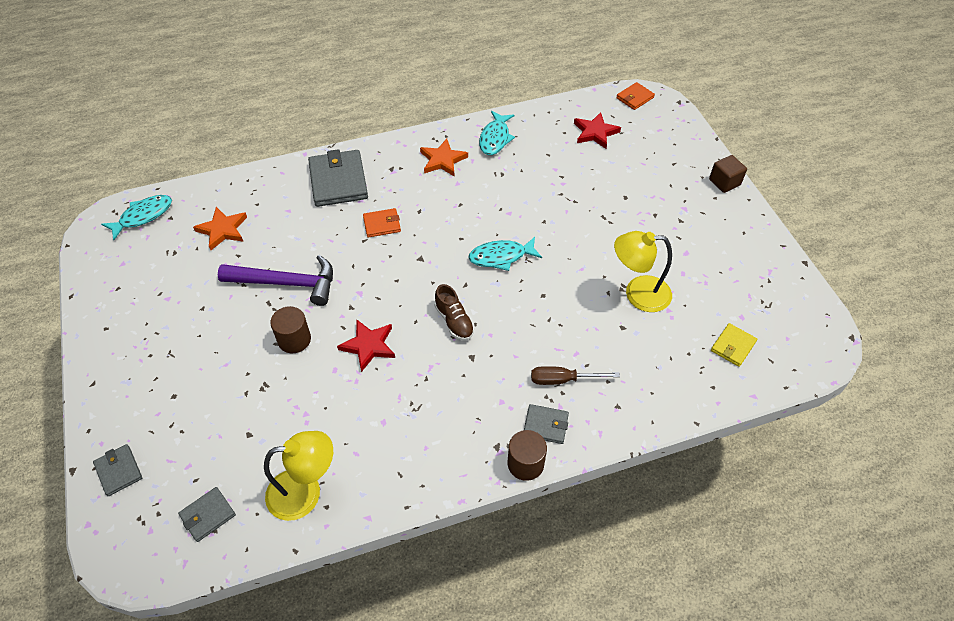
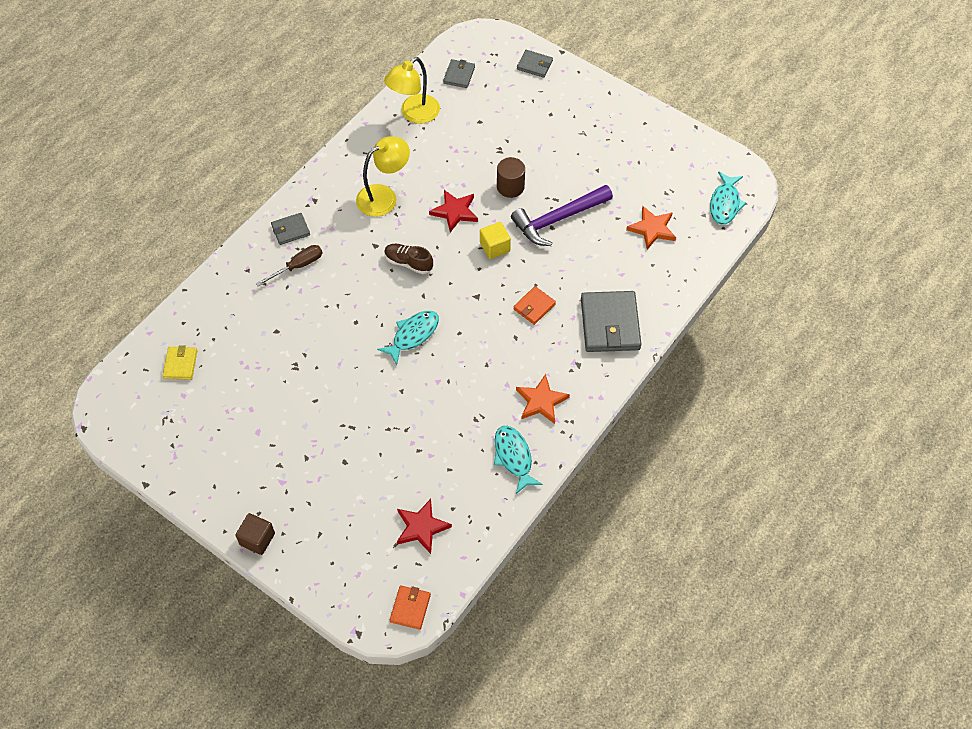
camera: 145 degrees right, 5 degrees up
(338, 181) = (610, 324): grey wallet -> grey wallet turned 45 degrees clockwise
(365, 290) = (495, 247): none -> yellow cube
(525, 463) = (289, 201): brown cylinder -> none
(638, 294) = (279, 367): yellow lamp -> yellow lamp (384, 196)

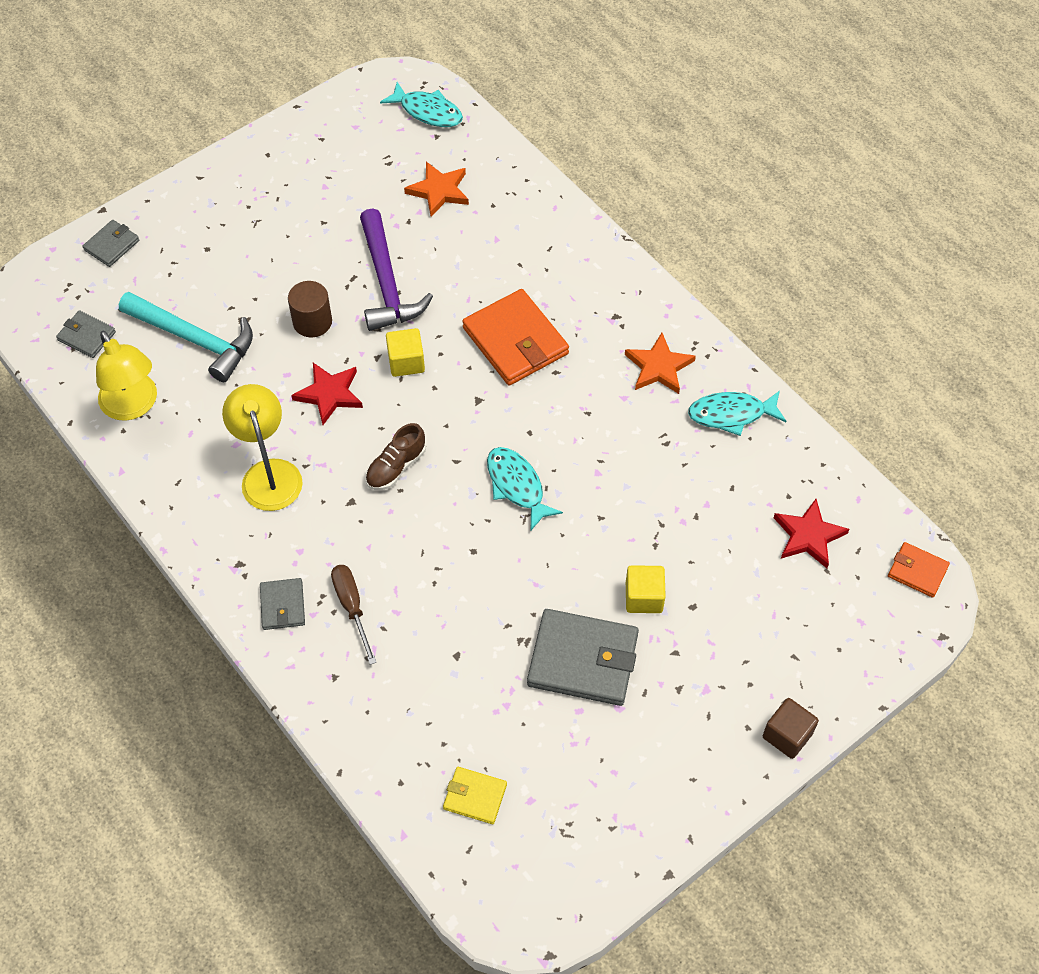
camera: 75 degrees left, 0 degrees up
(344, 430) = (644, 597): none -> yellow cube
(475, 129) = (195, 339): none -> turquoise hammer
(534, 307) = (515, 341): orange wallet -> orange wallet, size x1.91
(610, 324) = (567, 269): grey wallet -> grey wallet (583, 660)

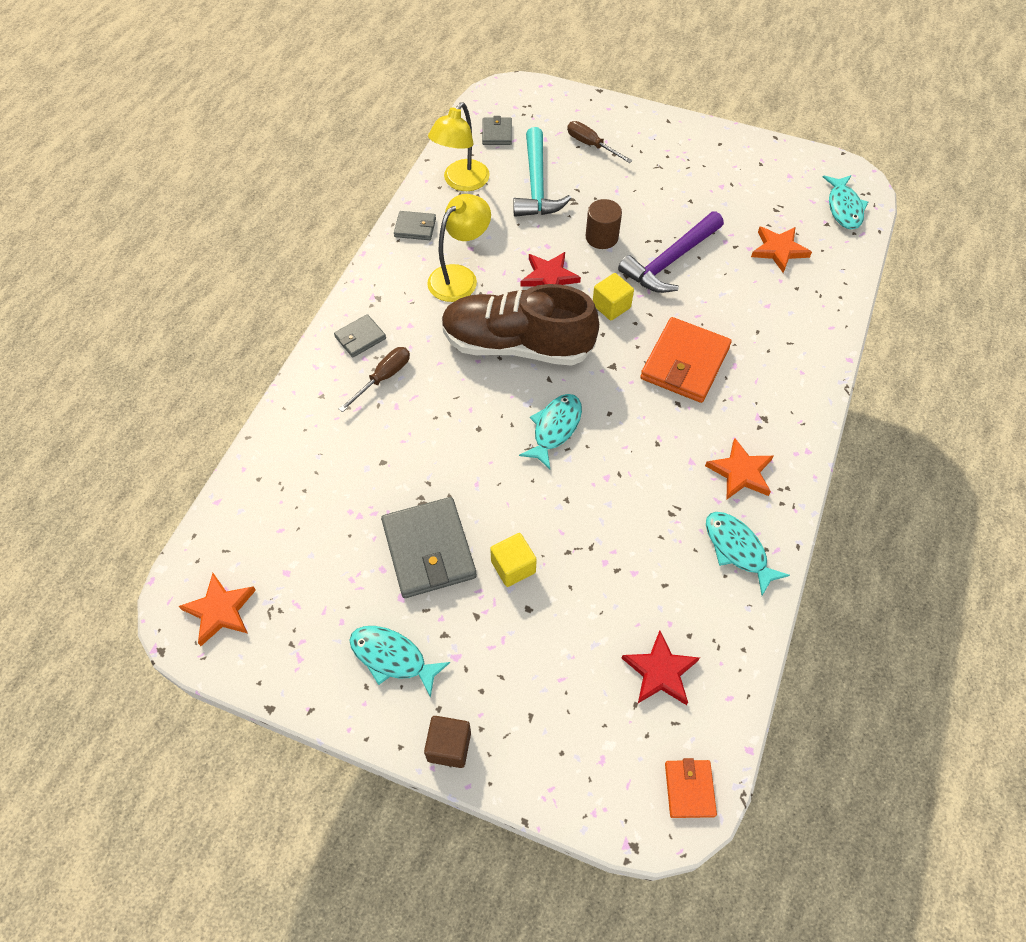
camera: 60 degrees right, 0 degrees up
(112, 245) = (576, 108): grey wallet -> grey wallet (415, 227)
(178, 261) = (591, 145): none -> brown screwdriver
(396, 467) = (517, 345): brown shoe -> brown shoe, size x2.33
(475, 796) = (270, 533): yellow wallet -> none
(537, 880) = (220, 610): none -> orange star
(677, 743) = (392, 658): none -> turquoise fish

